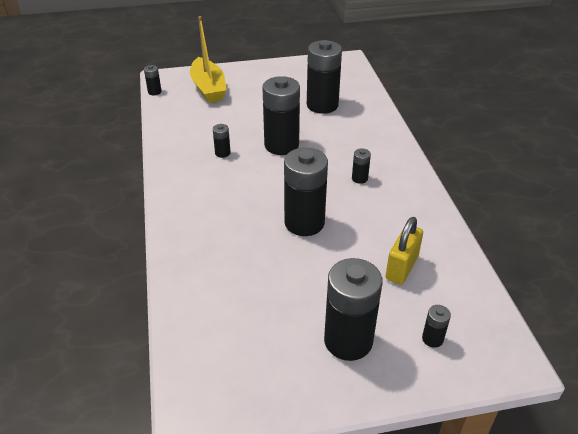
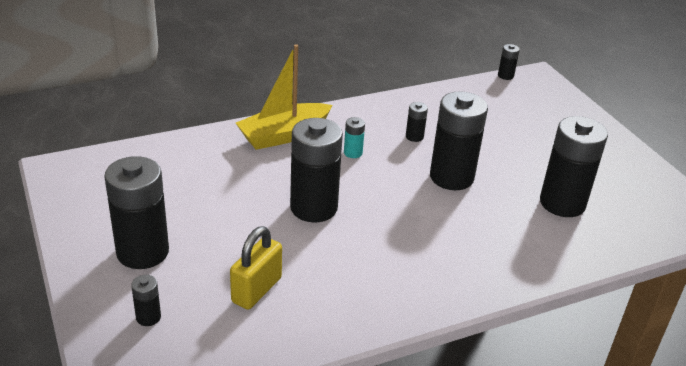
camera: 75 degrees right, 5 degrees down
(208, 88) = (539, 109): yellow boat -> yellow boat (284, 135)
(234, 190) = (353, 153): none -> turquoise battery
(359, 178) = (413, 247): black battery -> none
(401, 267) = (256, 290): yellow padlock -> yellow padlock turned 75 degrees counterclockwise

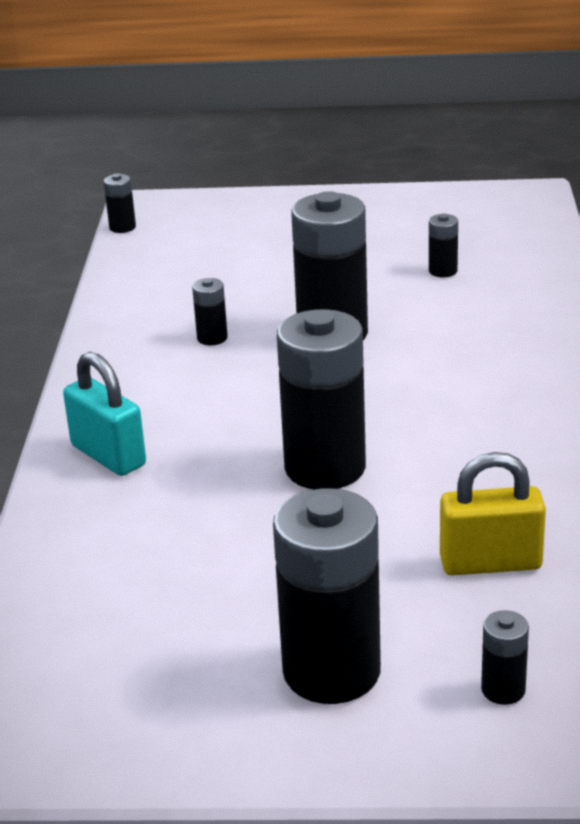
camera: 60 degrees left, 5 degrees down
(256, 290) = (490, 563): yellow padlock -> yellow padlock turned 60 degrees counterclockwise
(284, 135) = (108, 455): yellow boat -> turquoise padlock
(353, 153) = (210, 400): turquoise battery -> none
(562, 203) = (443, 271): black battery -> black battery, size x0.44

